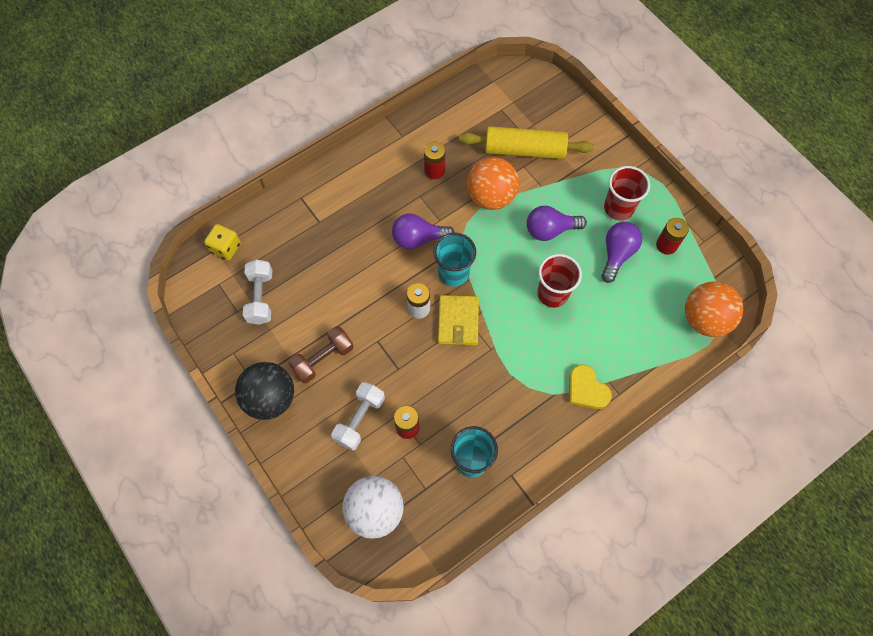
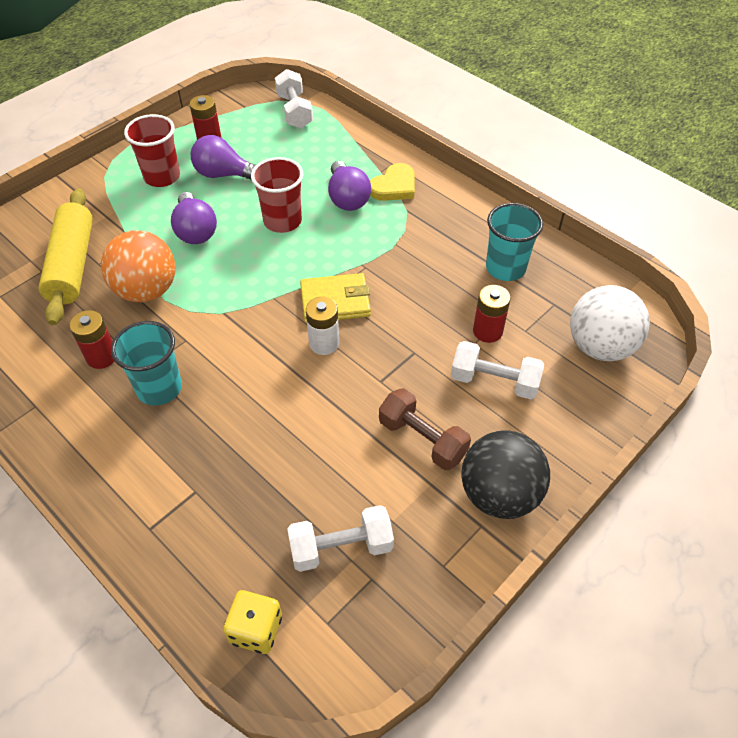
camera: 100 degrees left, 15 degrees down
(418, 238) = (217, 359): purple light bulb -> purple light bulb (347, 198)
(453, 273) = (266, 314): turquoise cup -> turquoise cup (159, 388)
(704, 319) = (294, 111): orange ball -> white dumbbell

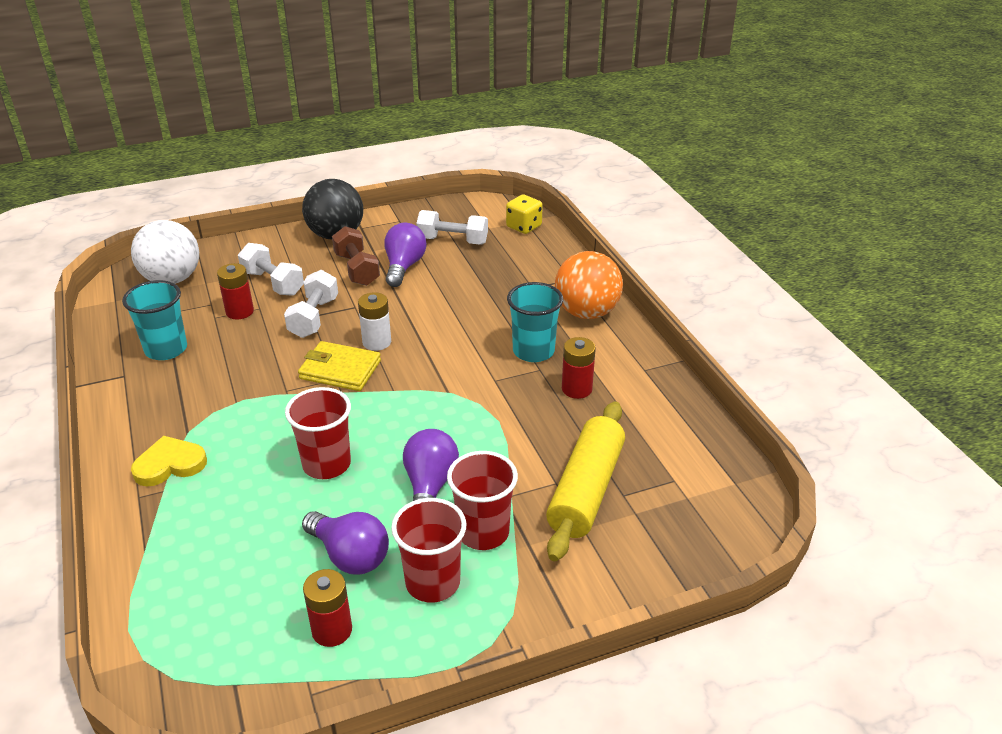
camera: 155 degrees left, 15 degrees down
(141, 213) = (483, 532): none -> red cup
(147, 290) = (513, 435): orange ball -> orange ball (586, 312)
(294, 111) = (172, 640): white dumbbell -> white dumbbell (314, 317)
(347, 198) = (234, 468): purple light bulb -> purple light bulb (404, 267)

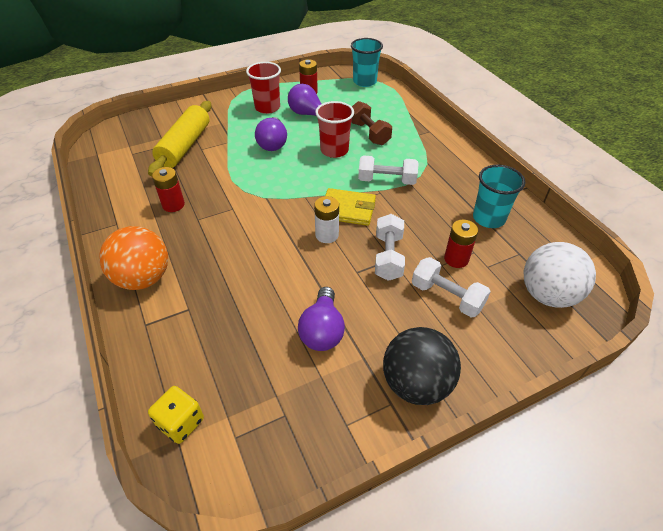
camera: 175 degrees right, 10 degrees up
(170, 464) = (424, 146): yellow heart -> none
(357, 269) = (371, 322): brown dumbbell -> brown dumbbell (369, 133)
(452, 241) = (272, 383): white dumbbell -> white dumbbell (386, 180)
(483, 532) = (243, 126): red cup -> none
(533, 351) = (199, 234): turquoise cup -> turquoise cup (364, 82)

